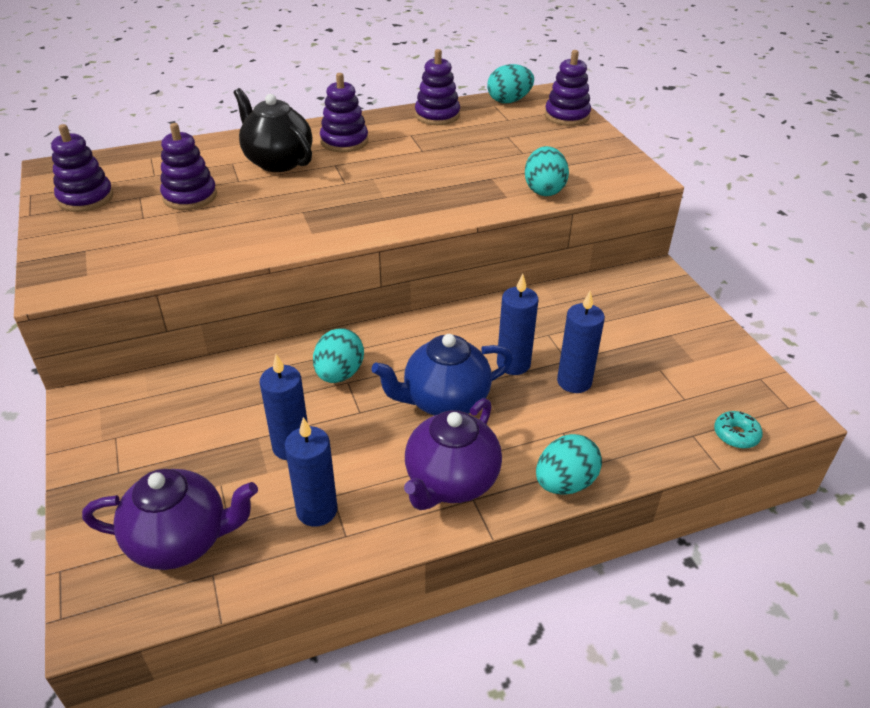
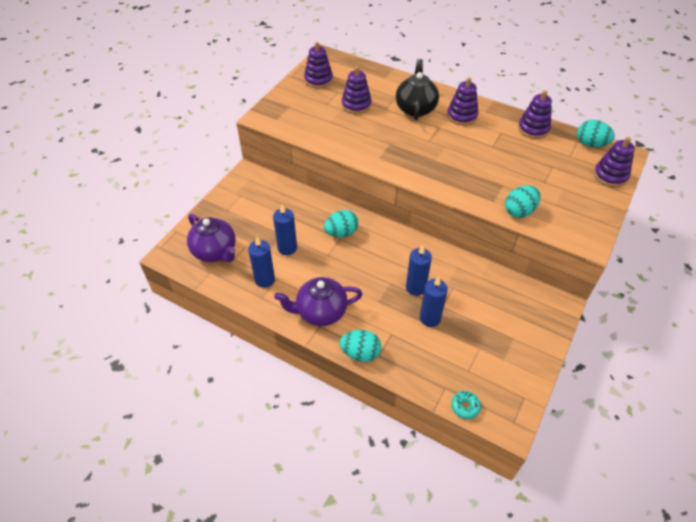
camera: 50 degrees right, 10 degrees up
(444, 401) = (364, 279): blue teapot -> none

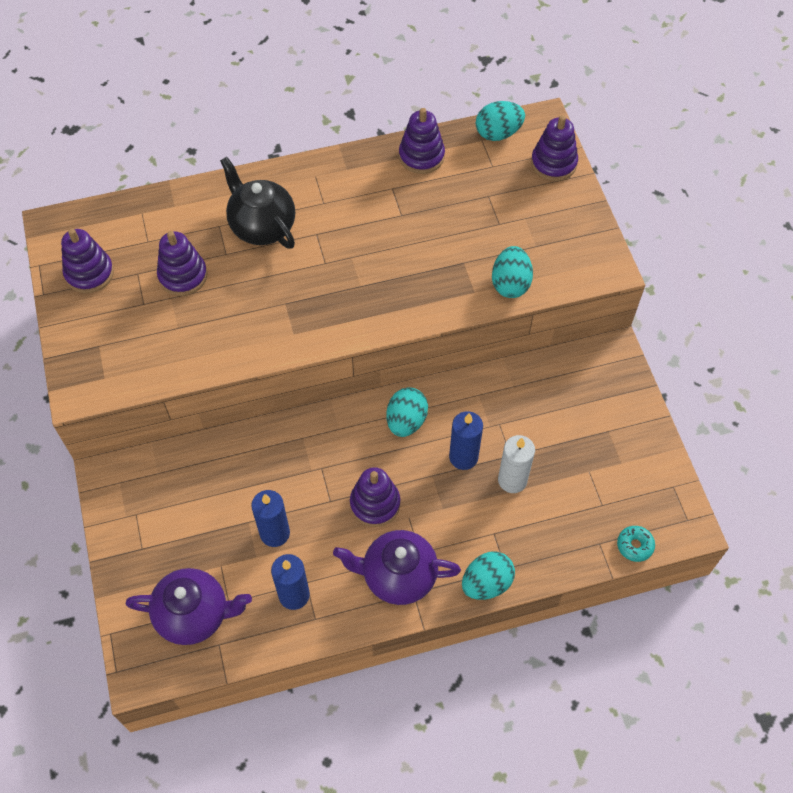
camera: 45 degrees left, 10 degrees up
(320, 312) = (398, 576): purple teapot -> purple teapot turned 60 degrees clockwise
(341, 233) = (315, 459): turquoise egg -> turquoise egg (406, 421)
(430, 318) = (512, 480): blue candle -> white candle
(462, 116) = (326, 196): purple stacking toy -> purple stacking toy (375, 504)

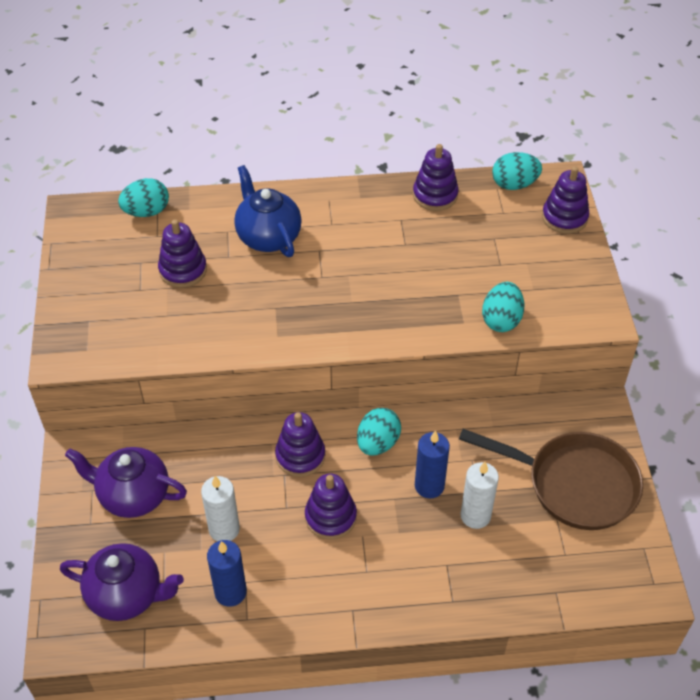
camera: 10 degrees right, 10 degrees down
(89, 273) = (96, 256): purple stacking toy -> purple stacking toy (300, 456)
(262, 226) = (268, 237): black teapot -> blue teapot
(275, 533) = (224, 529): blue candle -> white candle
(398, 576) = (339, 591): purple teapot -> purple teapot (133, 495)
(486, 583) = (430, 613): turquoise egg -> turquoise egg (146, 212)
(600, 433) = (574, 484): none -> brown pan
(634, 545) = (593, 600): turquoise donut -> none

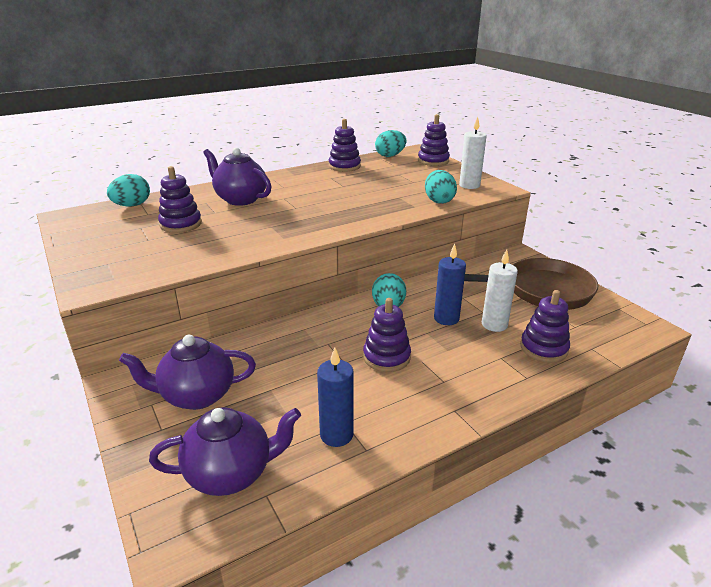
camera: 25 degrees left, 20 degrees down
(224, 529) = (300, 392): white candle -> white candle (469, 185)
(268, 237) = (240, 199): blue teapot -> purple teapot
(300, 456) = (333, 329): purple stacking toy -> purple stacking toy (543, 348)

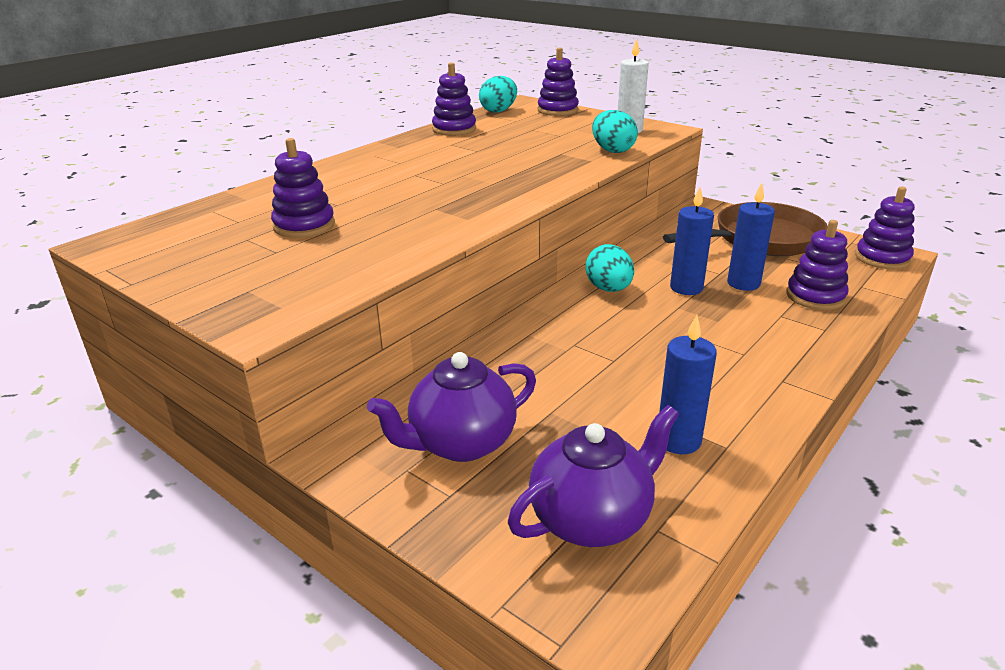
camera: 20 degrees left, 0 degrees up
(132, 205) = (201, 215): turquoise egg -> none
(240, 199) = (356, 184): purple teapot -> none
(386, 357) = (657, 343): purple stacking toy -> purple stacking toy (882, 258)
(494, 324) = (743, 283): white candle -> blue candle

